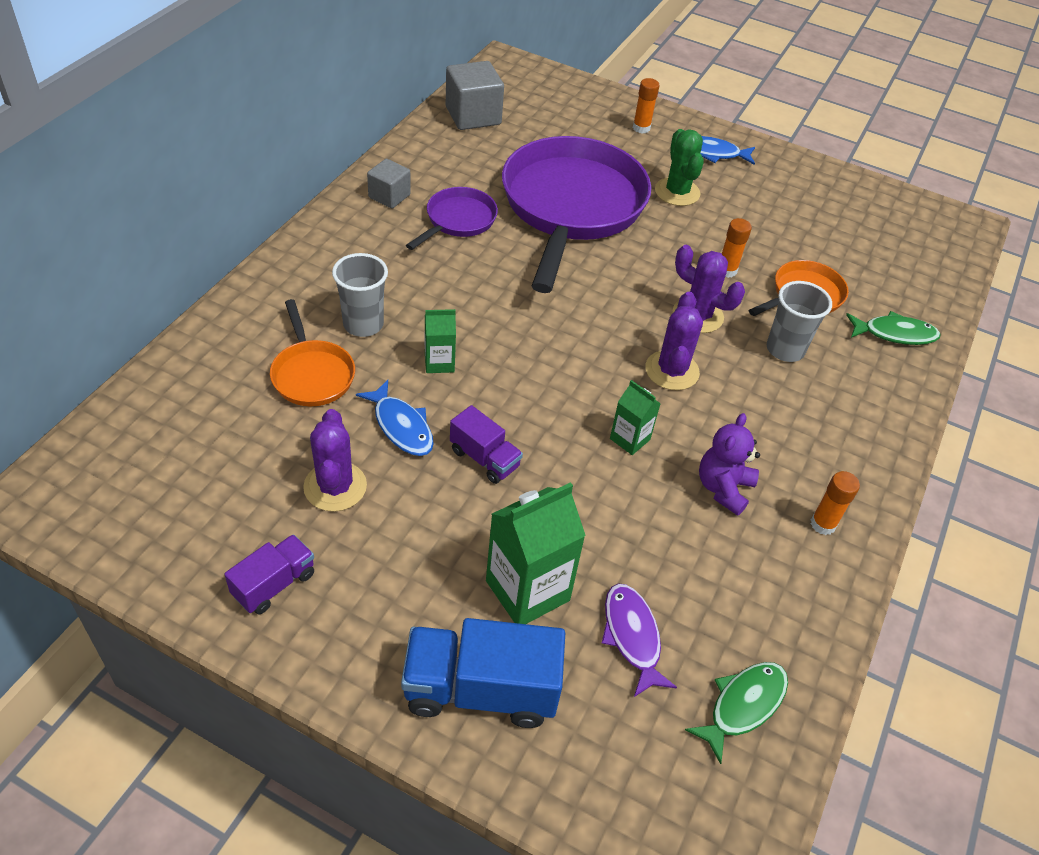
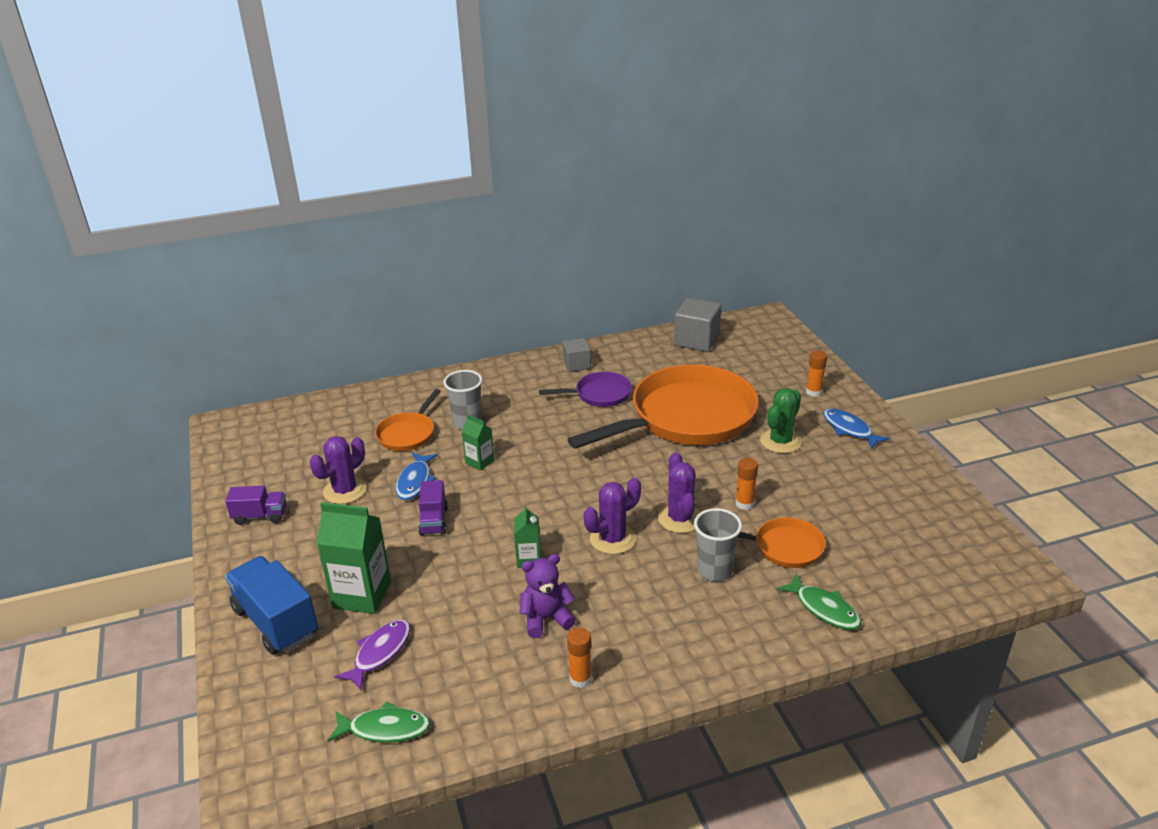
camera: 50 degrees right, 15 degrees down
(571, 207) = (686, 418): purple pan -> orange pan

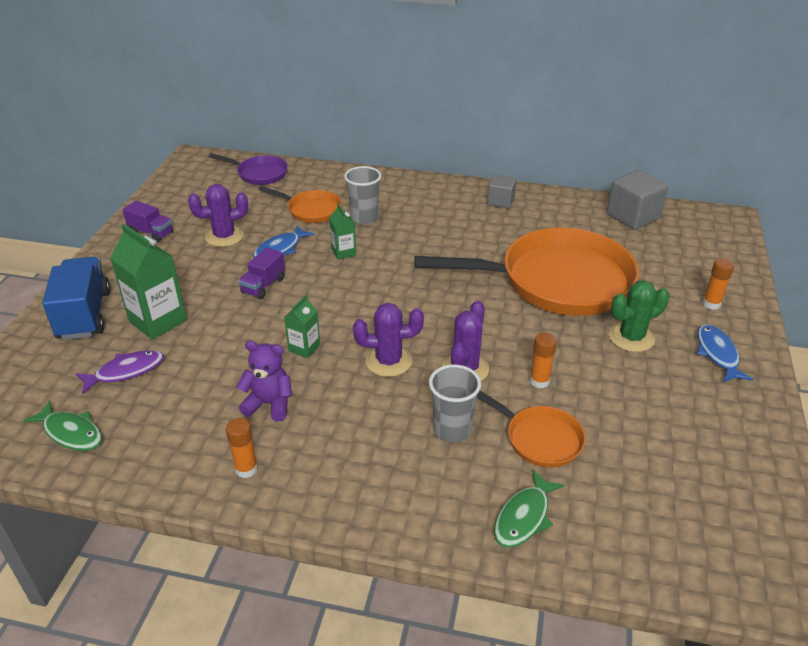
camera: 30 degrees right, 5 degrees up
(408, 434) = (311, 210): orange pan -> orange pan turned 120 degrees counterclockwise
(599, 394) = (496, 233): purple pan -> purple pan (259, 174)
(824, 609) = (524, 517): green fish -> green fish turned 45 degrees clockwise

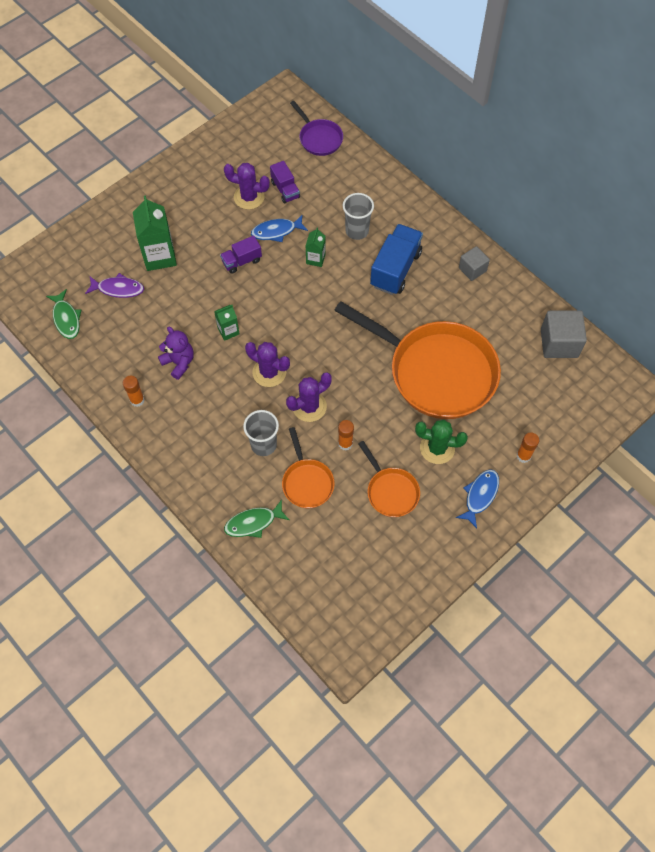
camera: 35 degrees right, 25 degrees up
(84, 315) = (121, 225): blue truck -> blue truck (395, 269)
(151, 233) = (205, 166): purple truck -> purple truck (285, 190)
(311, 210) = (326, 201): orange pan -> orange pan (390, 491)

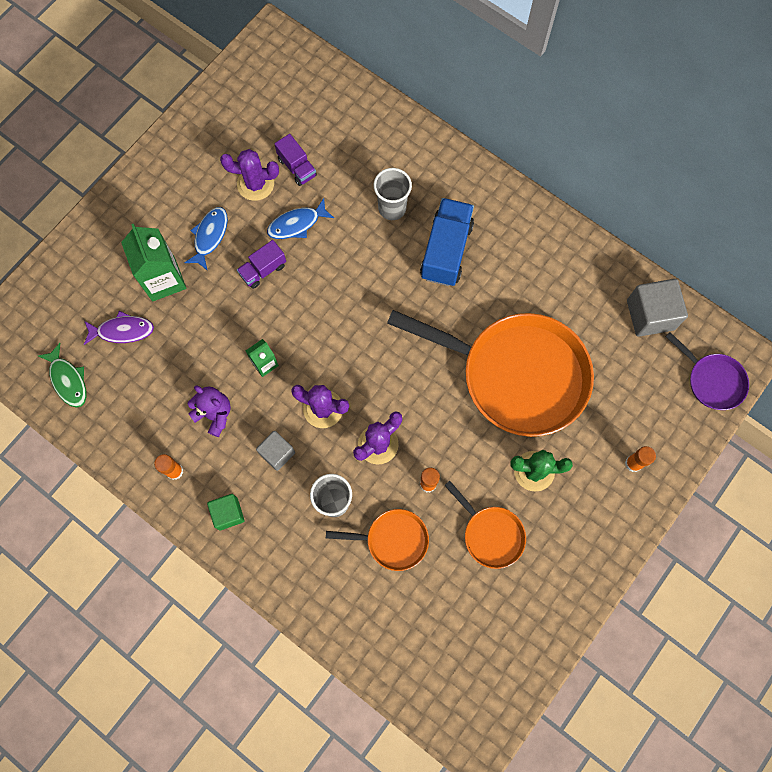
camera: 10 degrees left, 10 degrees up
(174, 439) = (228, 513): none -> green cube
(253, 523) = (341, 601): green fish -> none
(307, 482) = (393, 540): orange pan -> orange pan turned 60 degrees counterclockwise
(315, 259) = (350, 253): green carton -> none
(319, 138) = (324, 92): purple pan -> purple pan (712, 380)
(472, 269) = (535, 236): grey cube -> grey cube (277, 453)
(480, 495) = (592, 521): blue fish -> blue fish (210, 236)

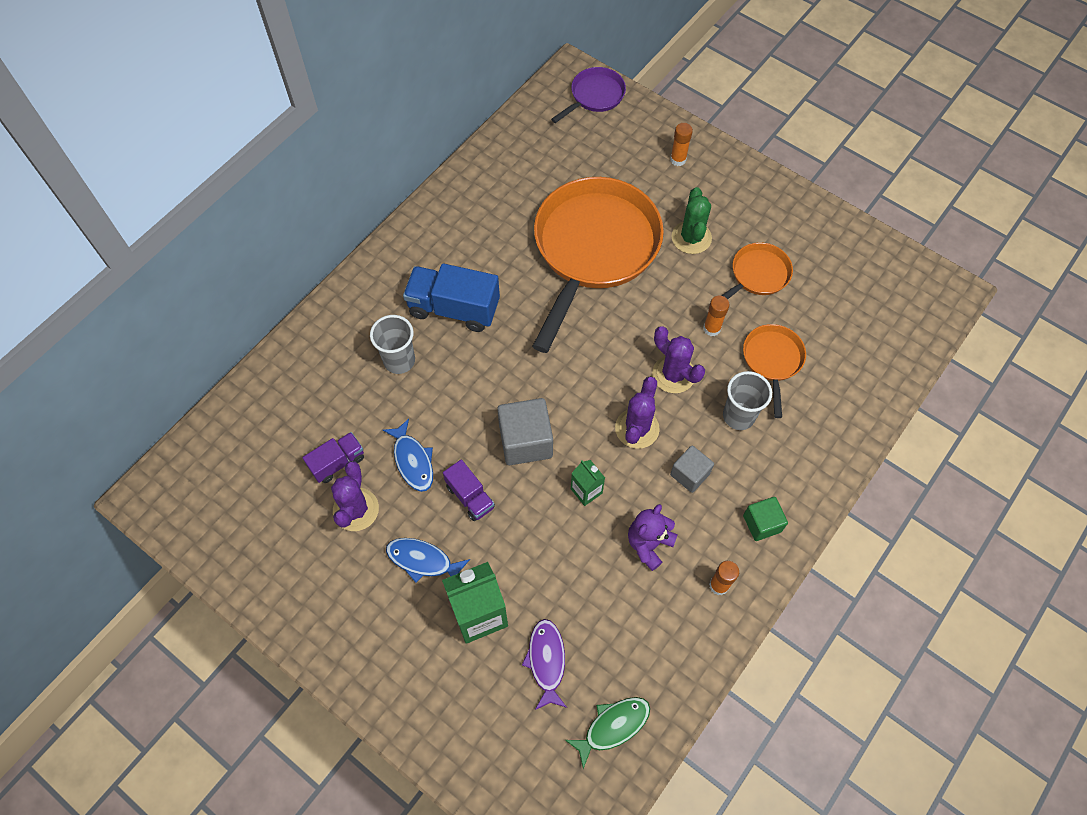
camera: 90 degrees left, 10 degrees down
(650, 315) = (529, 138): grey cube -> grey cube (525, 441)

